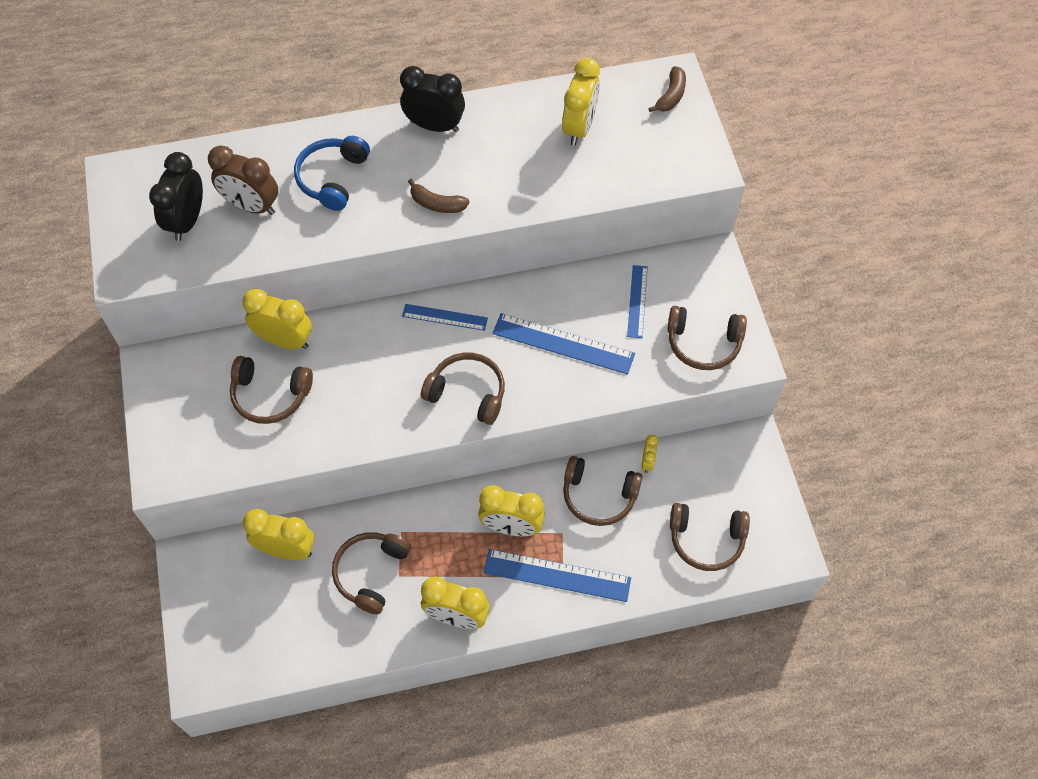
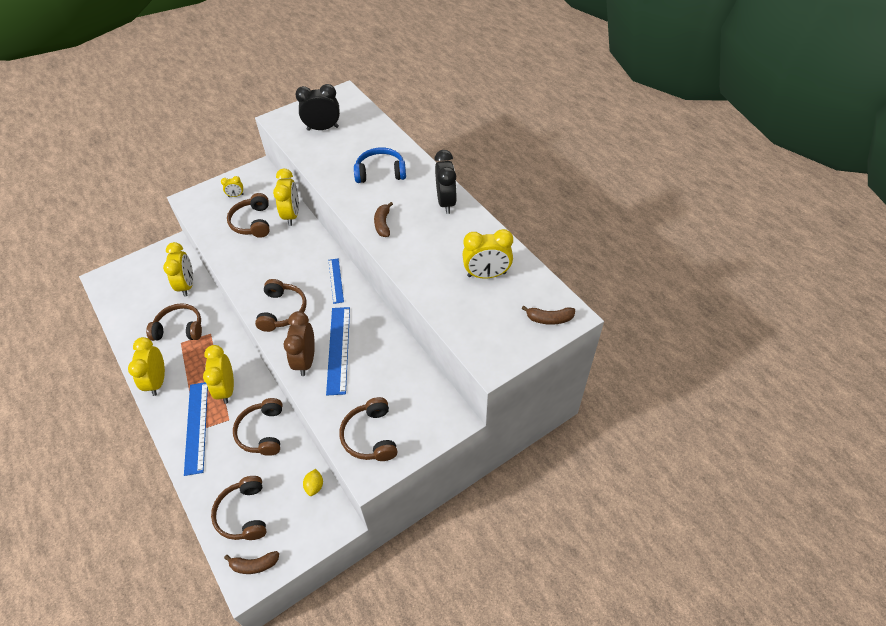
camera: 70 degrees right, 10 degrees down
(252, 206) = (344, 148): brown clock -> brown clock (305, 360)
(637, 301) = (391, 382): blue ruler -> none
(647, 462) = (298, 454): yellow clock -> yellow clock (236, 195)
(698, 454) = (314, 486): none -> yellow lemon
(775, 540) = (254, 565): none -> brown banana

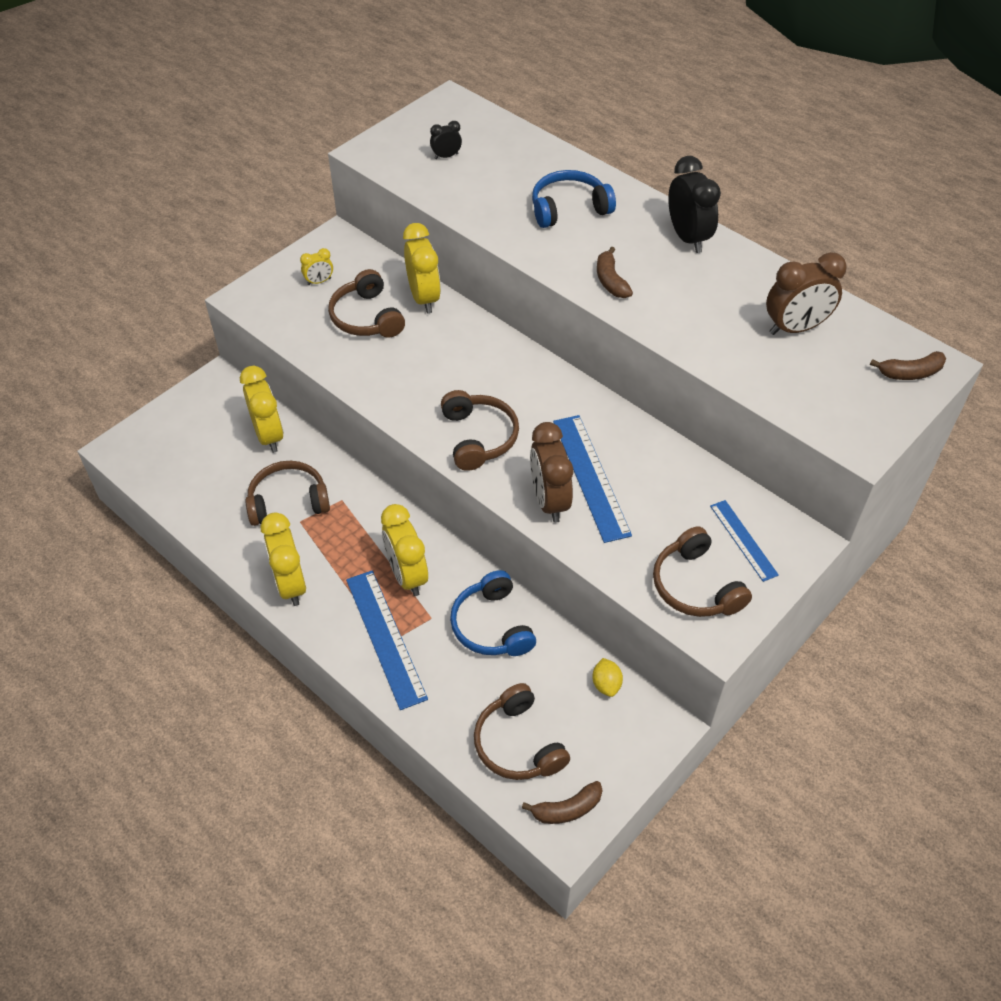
camera: 15 degrees left, 0 degrees up
(262, 432) = (492, 625): brown headphones -> blue headphones
(323, 128) = (446, 156): black clock -> black clock, size x0.50
(336, 280) = (539, 381): blue ruler -> blue ruler (743, 540)
(486, 275) = (795, 328): yellow clock -> brown clock

